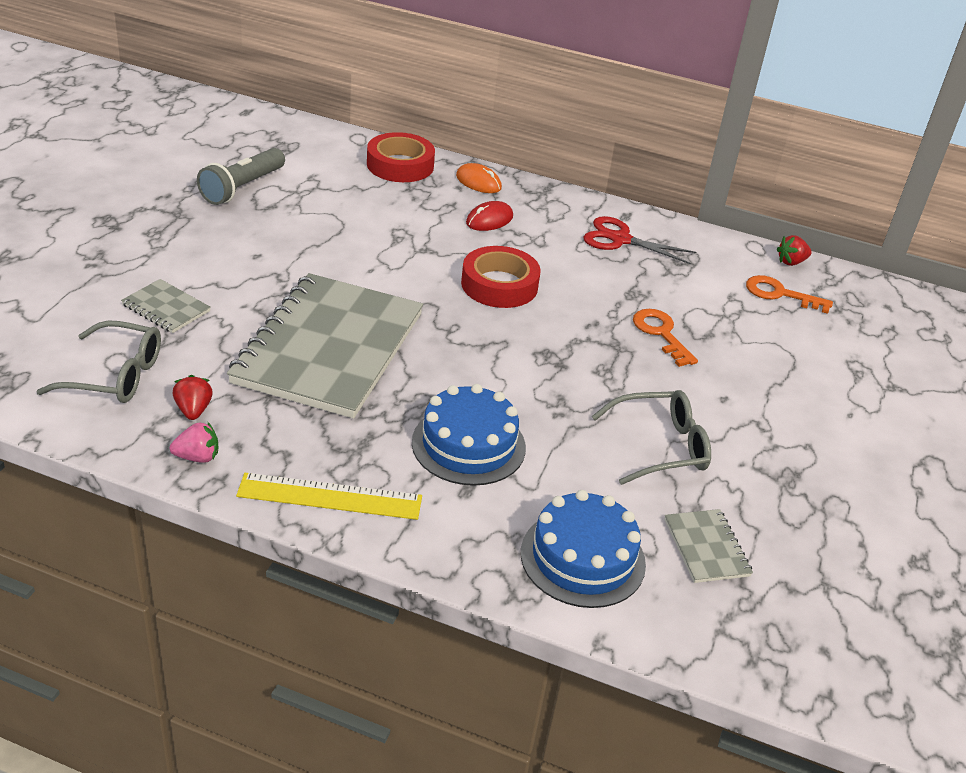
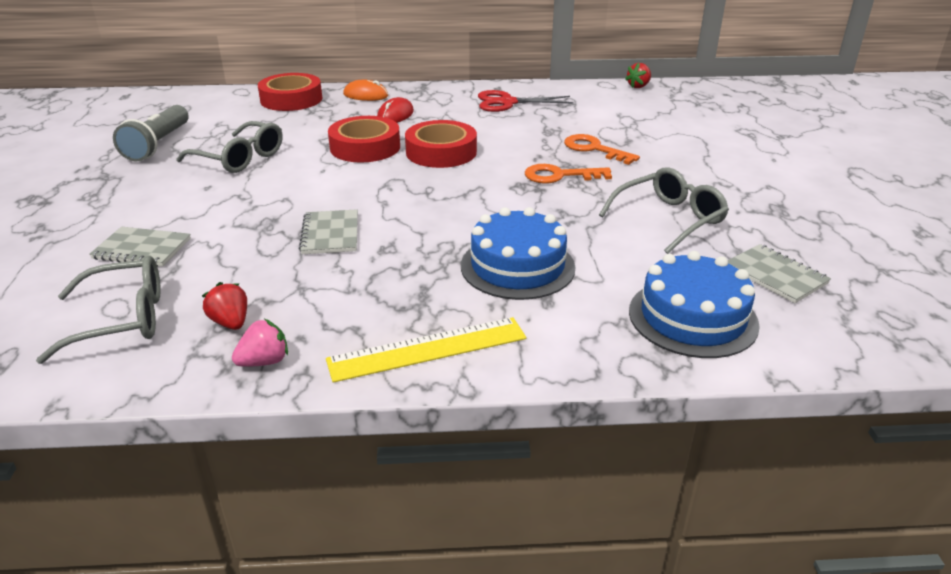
camera: 20 degrees left, 5 degrees down
(305, 229) = (240, 158): none -> grey glasses
(329, 348) = (330, 234): grey notebook -> grey notebook, size x0.40
(429, 254) = (365, 147): none -> red tape
(780, 294) = (651, 105): orange key -> orange key (560, 176)

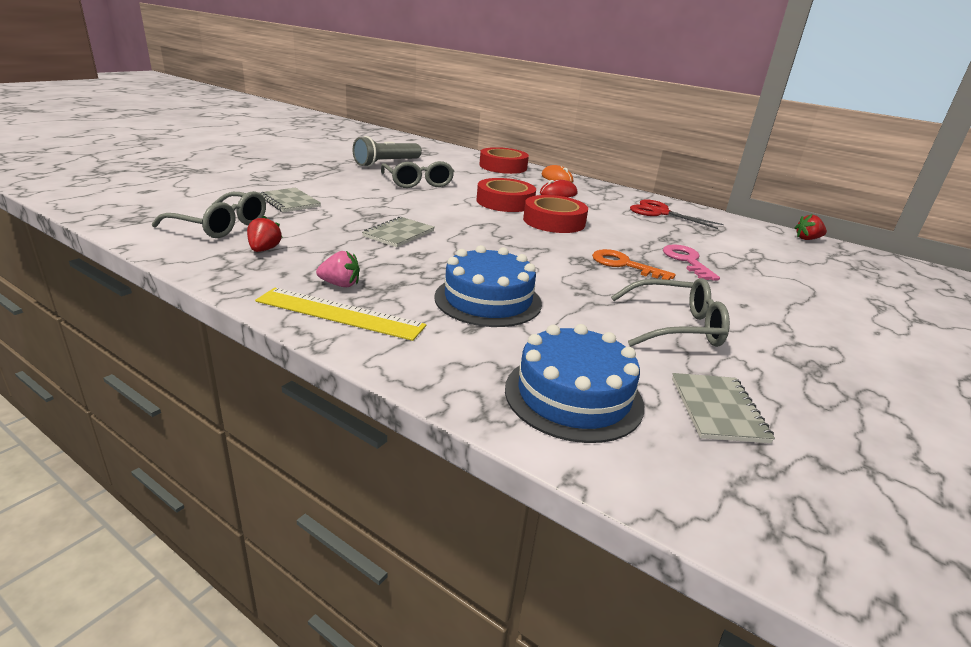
camera: 35 degrees right, 5 degrees down
(264, 361) = (243, 274): pink strawberry -> pink strawberry (340, 284)
(594, 149) = (687, 261): orange key -> pink key

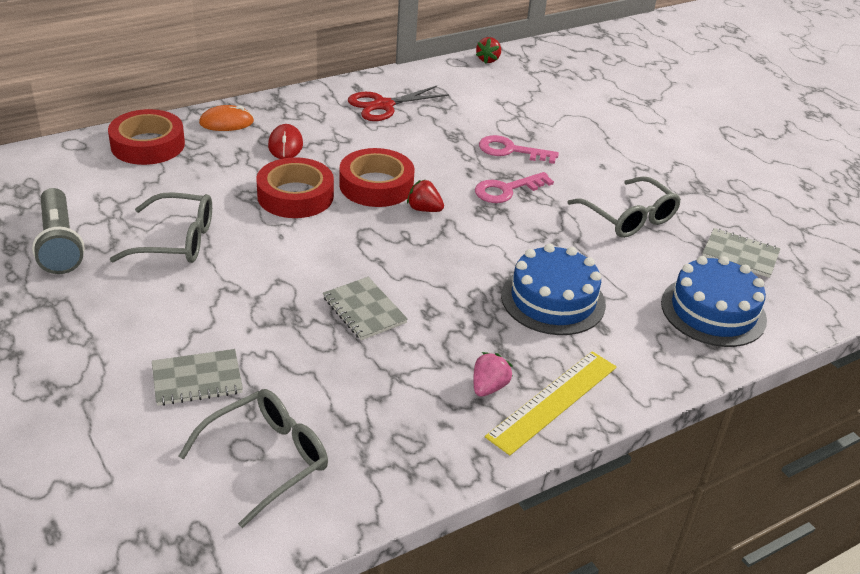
camera: 65 degrees left, 10 degrees up
(264, 250) = (370, 430): red strawberry -> red strawberry (424, 209)
(624, 265) = (507, 190): orange key -> pink key
(676, 326) = (629, 218): grey glasses -> grey glasses turned 120 degrees clockwise

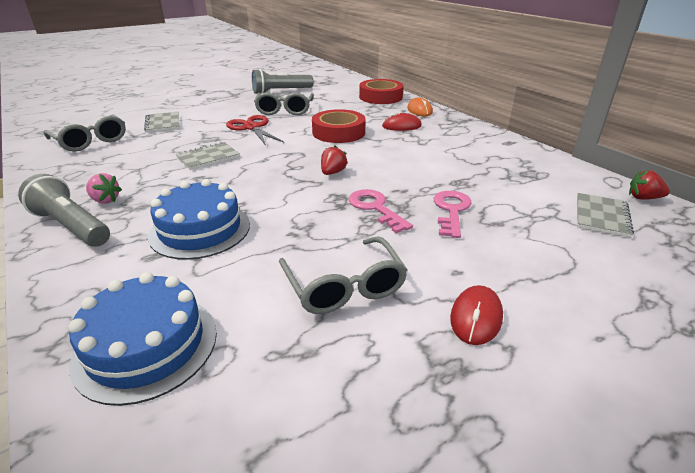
camera: 90 degrees right, 5 degrees down
(376, 185) = (361, 155): red tape -> none
(383, 105) = (487, 152): red scissors -> red scissors (252, 127)
(552, 401) = (71, 226): yellow ruler -> grey flashlight
(629, 218) = (344, 286): grey glasses -> grey glasses turned 75 degrees counterclockwise
(652, 168) = (476, 317): none -> red mouse
(740, 254) = (266, 397): grey notebook -> grey notebook (601, 216)

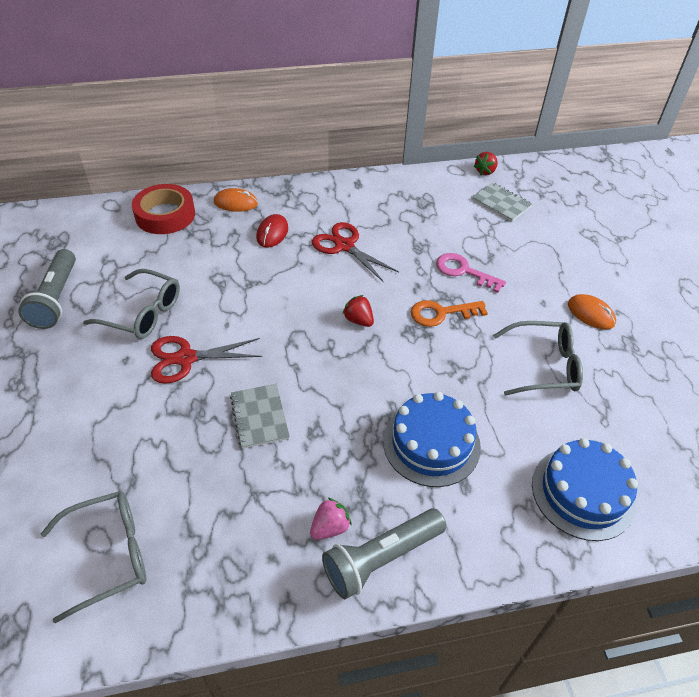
camera: 70 degrees left, 15 degrees up
(163, 123) = (94, 457): grey notebook -> none
(338, 132) = (257, 286): red tape -> none
(375, 208) = (441, 313): pink key -> orange key
(418, 152) = (344, 246): none -> red scissors
(476, 317) = (591, 314): red mouse -> orange mouse

